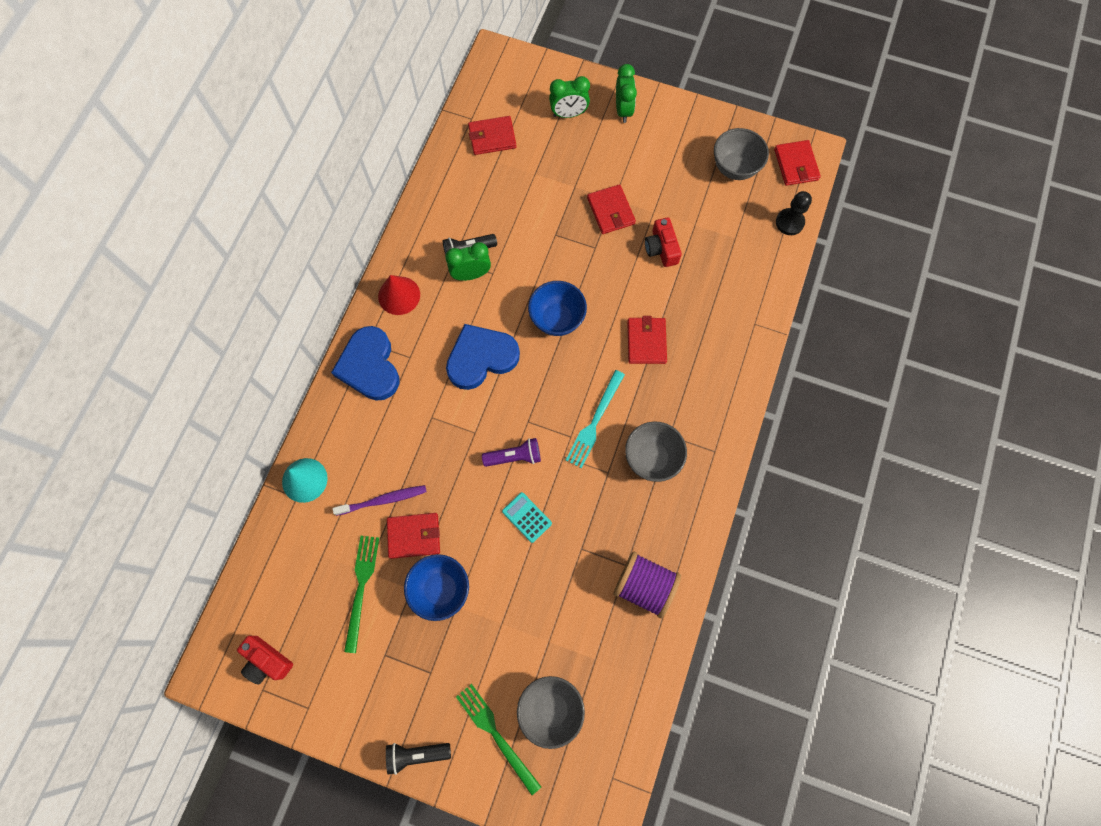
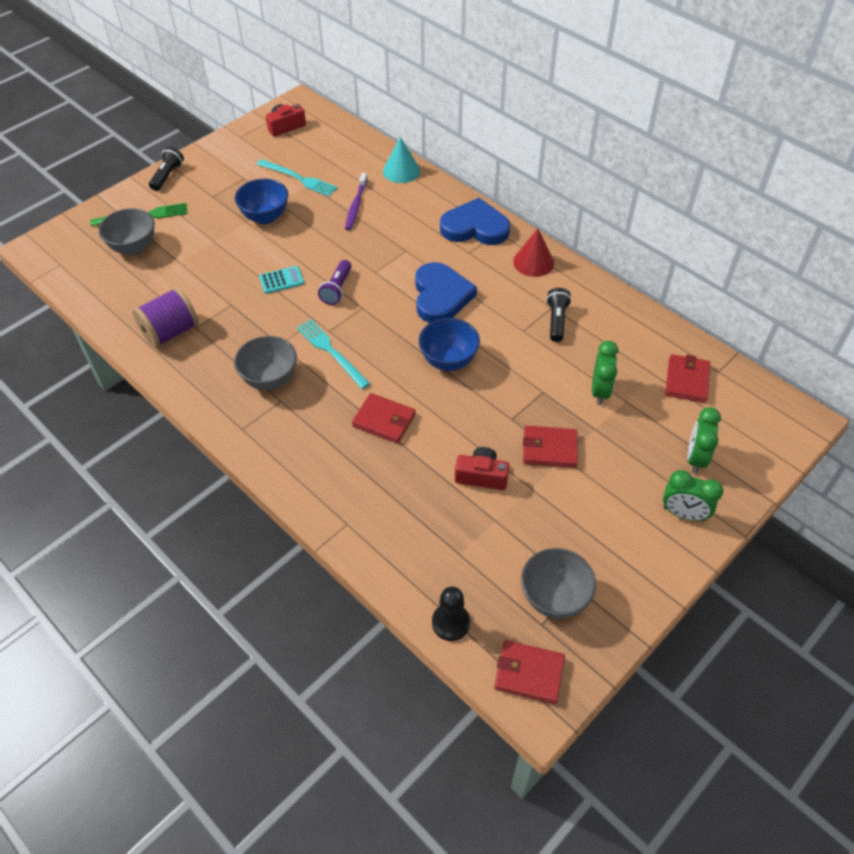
camera: 115 degrees right, 20 degrees down
(361, 589) = (298, 178): green fork -> turquoise fork
(414, 536) = (316, 214): red wallet -> none
(471, 274) = (529, 315): green clock -> green clock (600, 391)

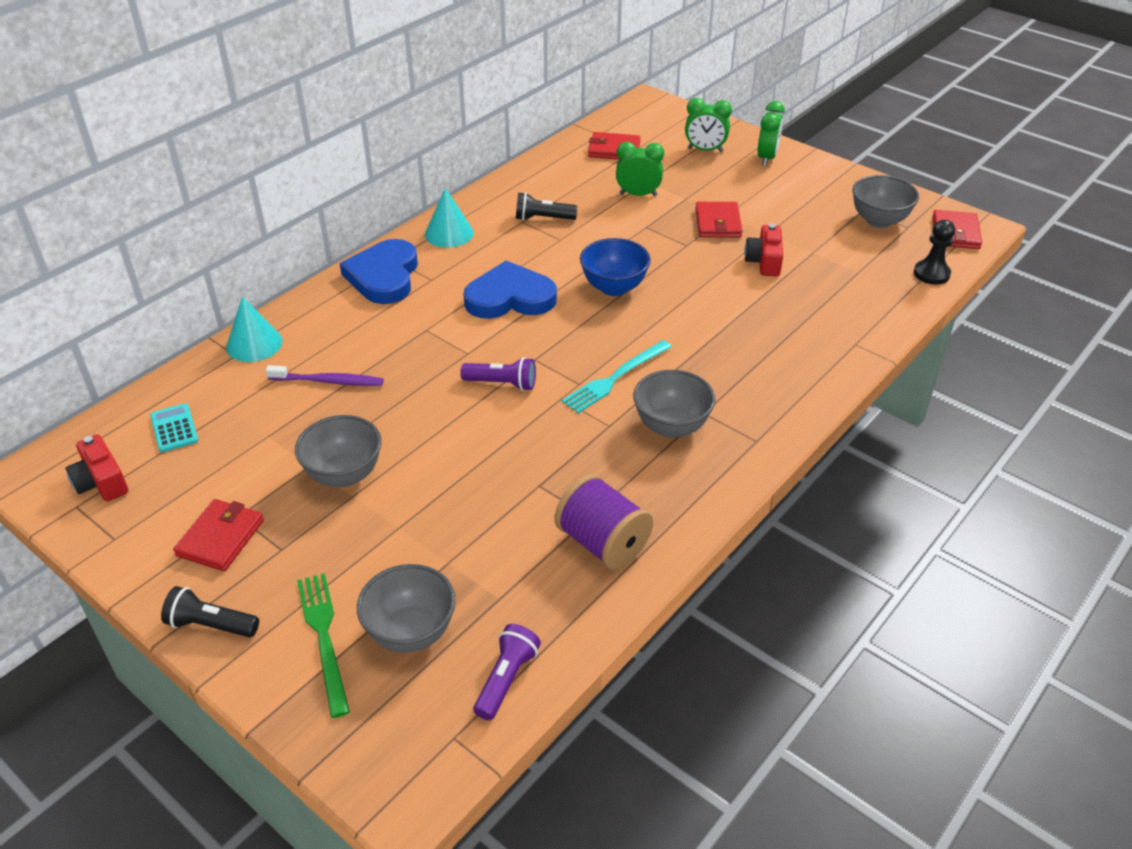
camera: 95 degrees left, 10 degrees down
(87, 285) = (506, 679): none -> purple flashlight
(265, 217) = (344, 474): blue bowl -> grey bowl
(281, 280) = (486, 439): turquoise calculator -> turquoise calculator (174, 428)
(298, 178) = (252, 449): turquoise fork -> none
(384, 420) = (711, 328): red wallet -> red wallet (220, 538)
(533, 262) = (449, 233): red cone -> turquoise cone

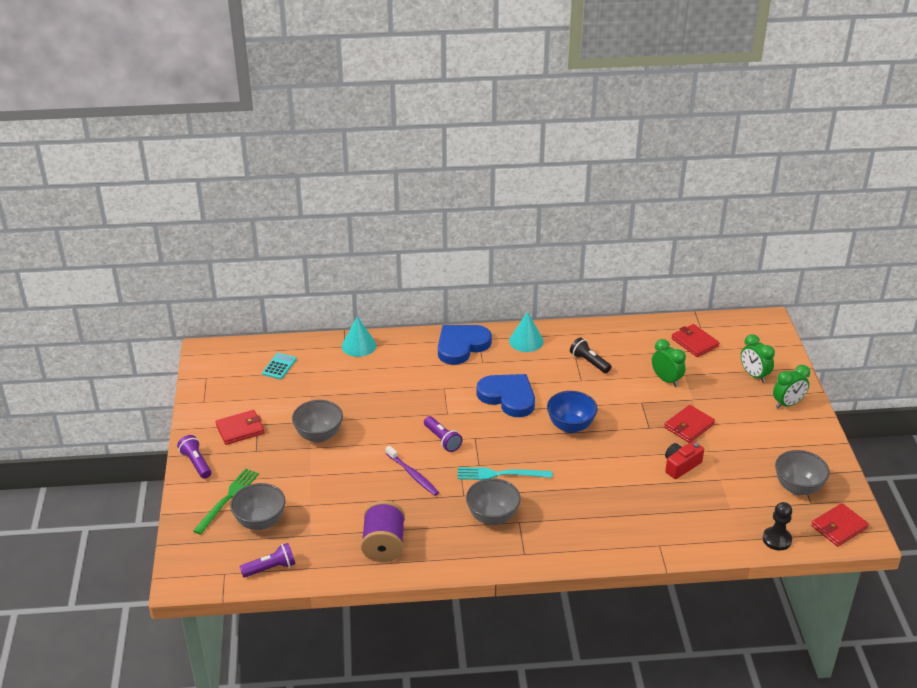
camera: 45 degrees right, 5 degrees down
(101, 481) = (226, 372): red camera -> none
(211, 625) = (196, 463): black flashlight -> purple flashlight
(329, 381) = (367, 386): purple toothbrush -> purple toothbrush (413, 475)

